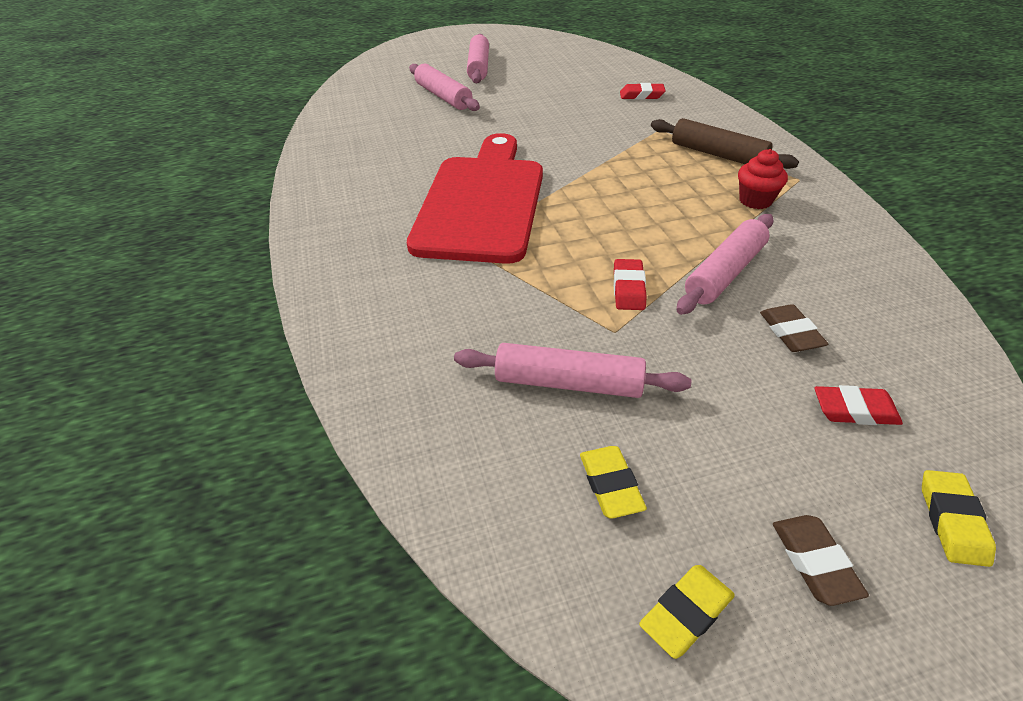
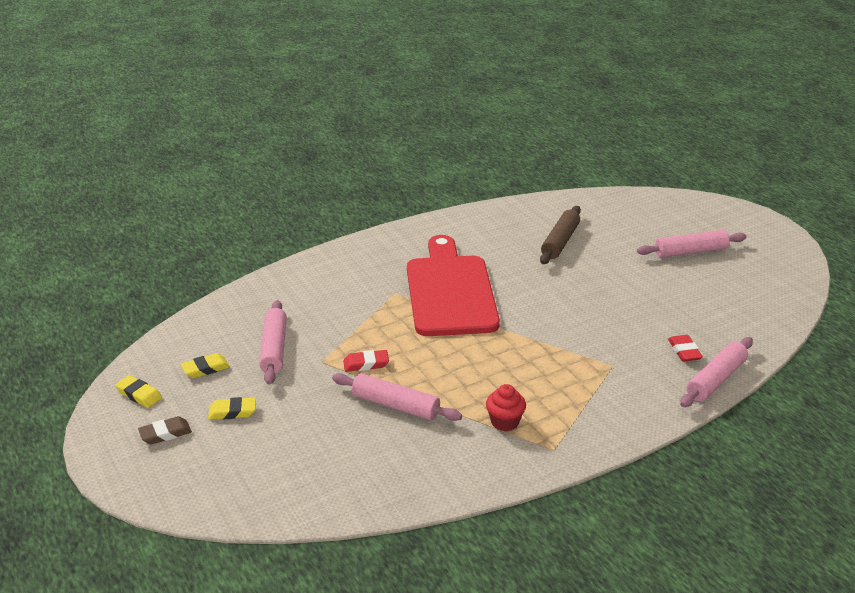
camera: 75 degrees right, 10 degrees down
(443, 97) = (614, 245): pink rolling pin -> pink rolling pin (716, 379)
(482, 202) = (450, 291): red cutting board -> red cutting board turned 90 degrees counterclockwise
(718, 155) = (579, 401): brown rolling pin -> brown rolling pin (560, 242)
(790, 332) = (336, 434): brown eraser -> none
(854, 410) = (268, 456): red eraser -> none
(952, 521) = (192, 484): yellow eraser -> yellow eraser (232, 412)

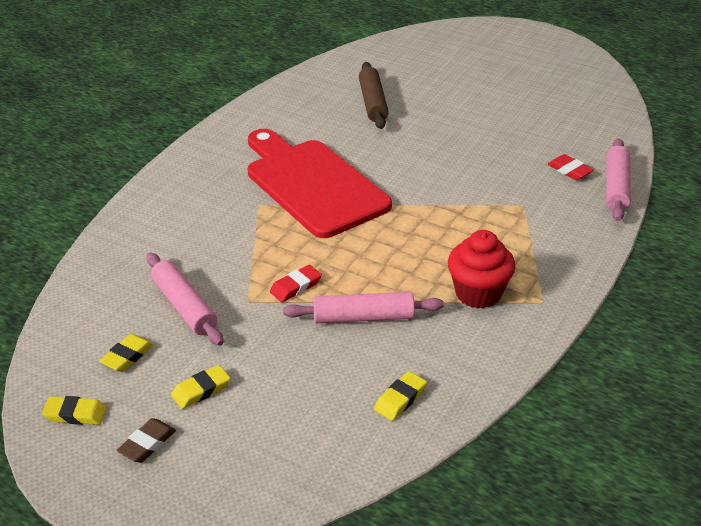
camera: 30 degrees left, 5 degrees up
(366, 477) = (400, 399): none -> yellow eraser
(504, 422) = (478, 293): red cupcake -> red cupcake, size x1.55
(690, 252) = (494, 77): pink rolling pin -> none

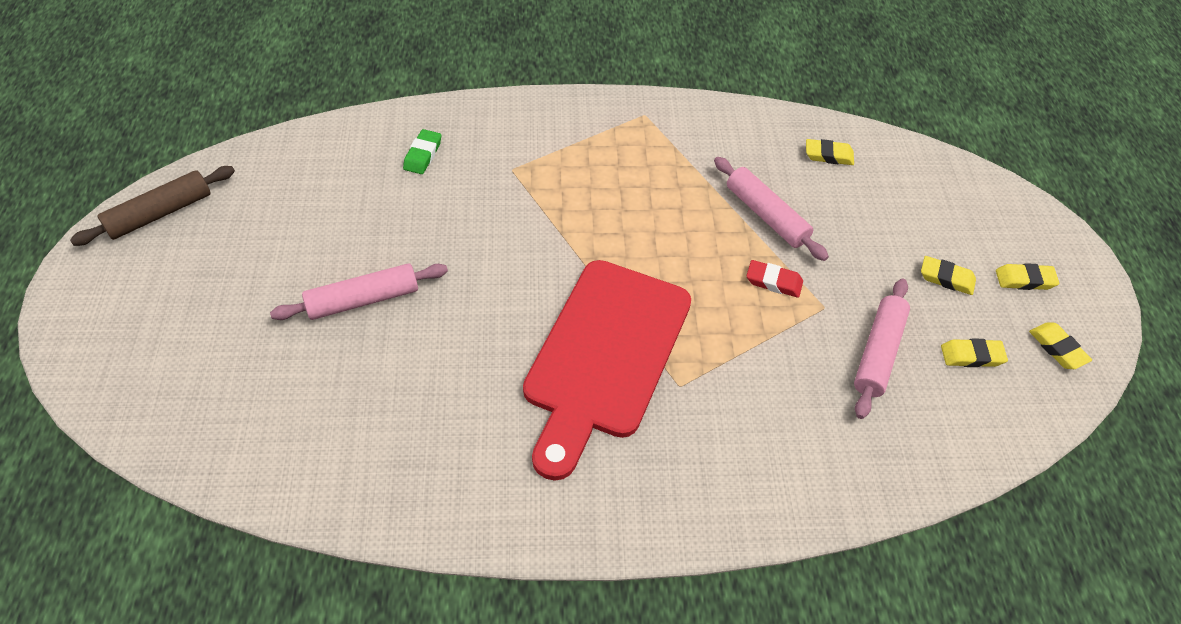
camera: 125 degrees left, 15 degrees up
(147, 444) = (1024, 280): brown eraser -> yellow eraser
(373, 103) = (378, 386): brown rolling pin -> brown rolling pin (160, 213)
(478, 293) = (669, 155): red cupcake -> none
(569, 170) = (423, 155): red eraser -> green eraser
(616, 187) = (431, 115): pink rolling pin -> pink rolling pin (363, 300)

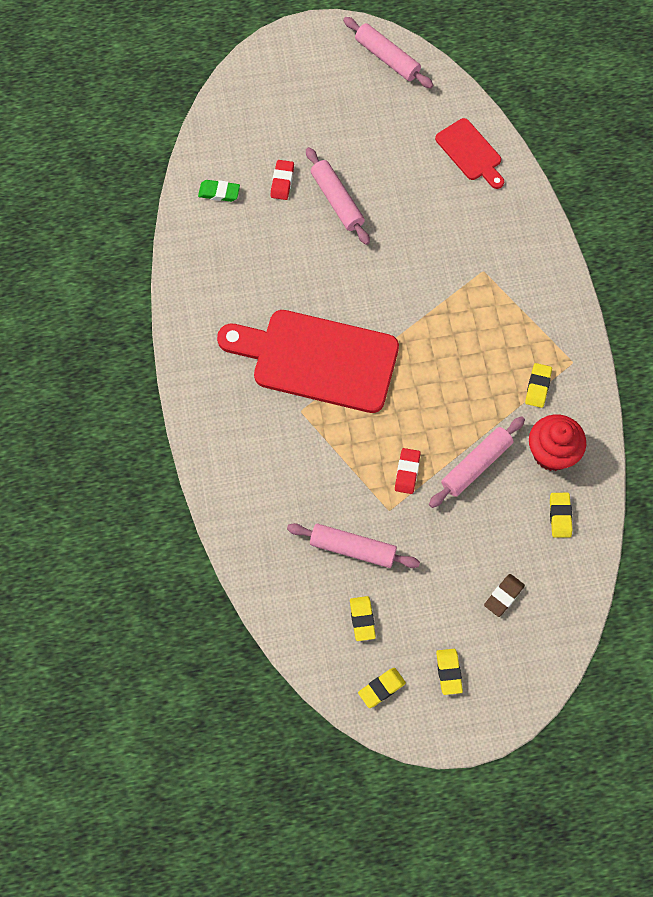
camera: 85 degrees right, 15 degrees up
(160, 213) = (387, 58): brown rolling pin -> pink rolling pin
(308, 361) = (282, 182): none -> red eraser
(342, 155) = (470, 152): none -> red cutting board
(423, 155) = (483, 206): green eraser -> green eraser (219, 192)
(753, 149) = (552, 453): none -> red cupcake
(926, 217) = (503, 596): none -> brown eraser
(946, 278) = (437, 607): yellow eraser -> yellow eraser (538, 387)

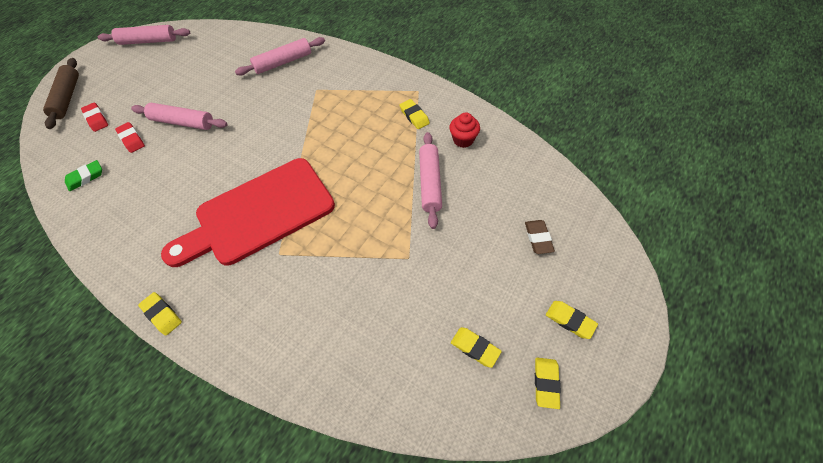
camera: 45 degrees left, 10 degrees down
(265, 76) = (67, 98): none -> brown rolling pin
(353, 548) = (413, 306): pink rolling pin -> pink rolling pin (283, 62)
(407, 472) = (393, 225): red eraser -> red eraser (96, 119)
(470, 152) = (246, 47): red cutting board -> none
(552, 453) = (463, 140): red cupcake -> red cupcake, size x0.65
(560, 516) = (509, 166): yellow eraser -> yellow eraser (162, 315)

